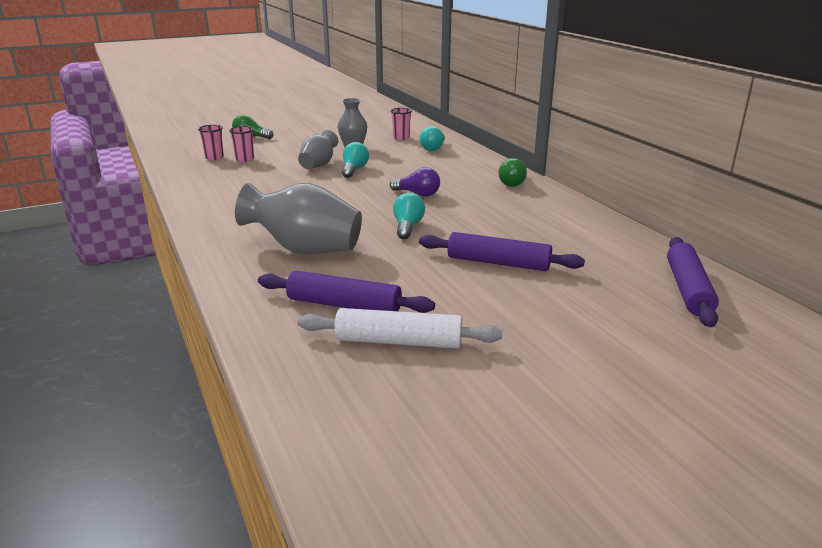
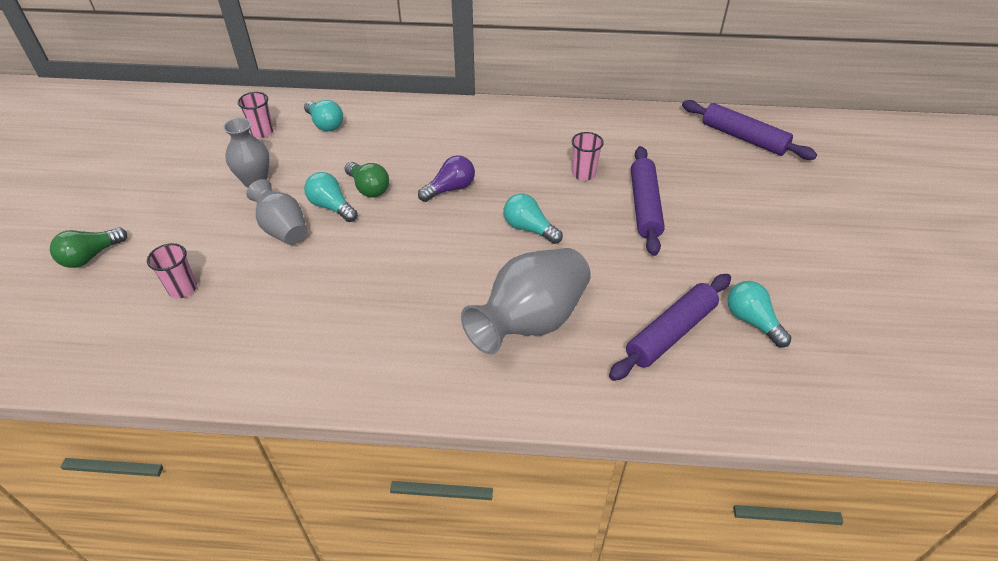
camera: 60 degrees left, 20 degrees up
(214, 158) = (138, 318): pink cup -> pink cup (583, 174)
(399, 341) = (752, 321): white rolling pin -> turquoise light bulb
(498, 263) = (644, 206): purple rolling pin -> purple rolling pin turned 45 degrees counterclockwise
(513, 183) = (478, 119): green light bulb -> green light bulb (368, 188)

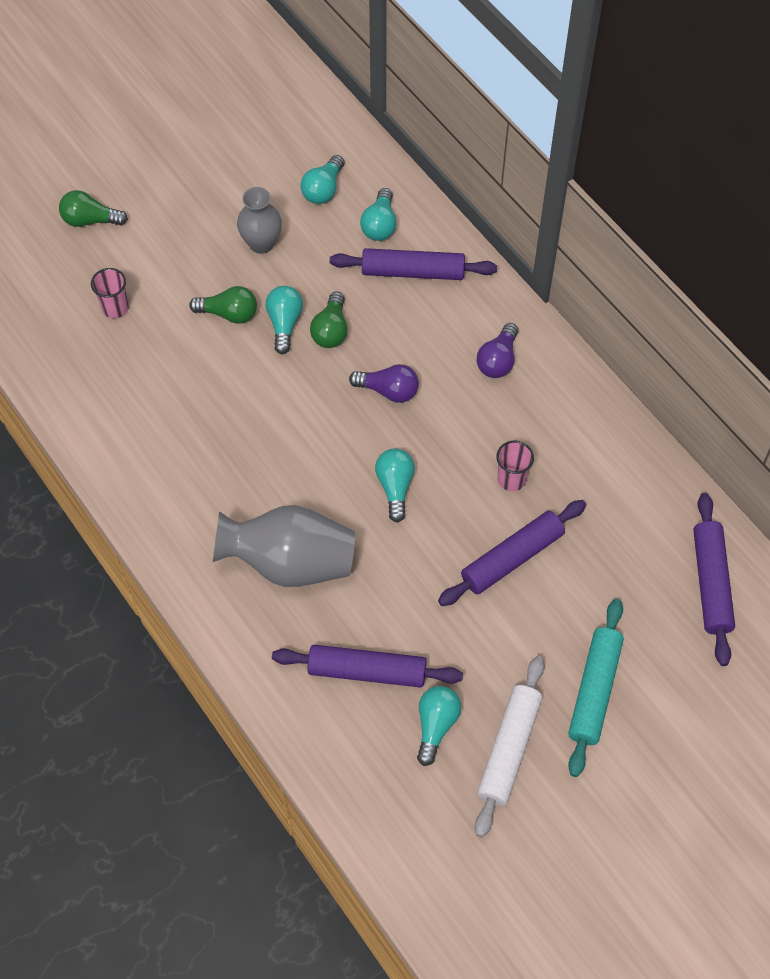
camera: 50 degrees right, 15 degrees up
(262, 132) = (323, 189): pink cup -> turquoise light bulb
(283, 229) = (229, 313): grey vase -> green light bulb
(378, 130) = (413, 272): none -> purple rolling pin
(489, 132) = (498, 360): none -> purple light bulb
(784, 226) = (594, 690): none -> turquoise rolling pin
(802, 293) = (509, 749): none -> white rolling pin

